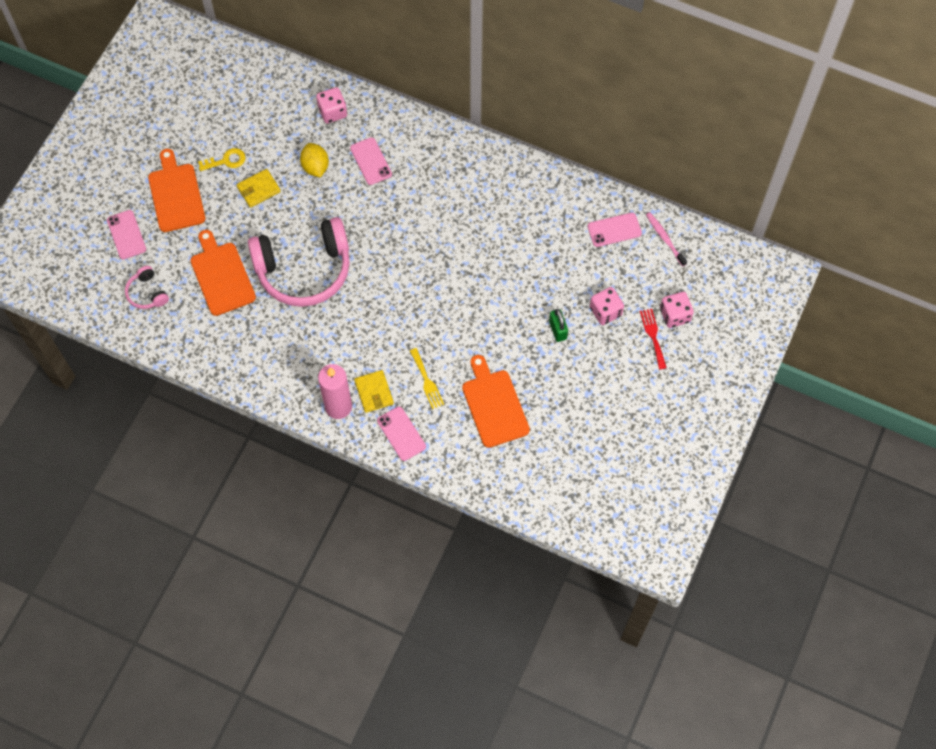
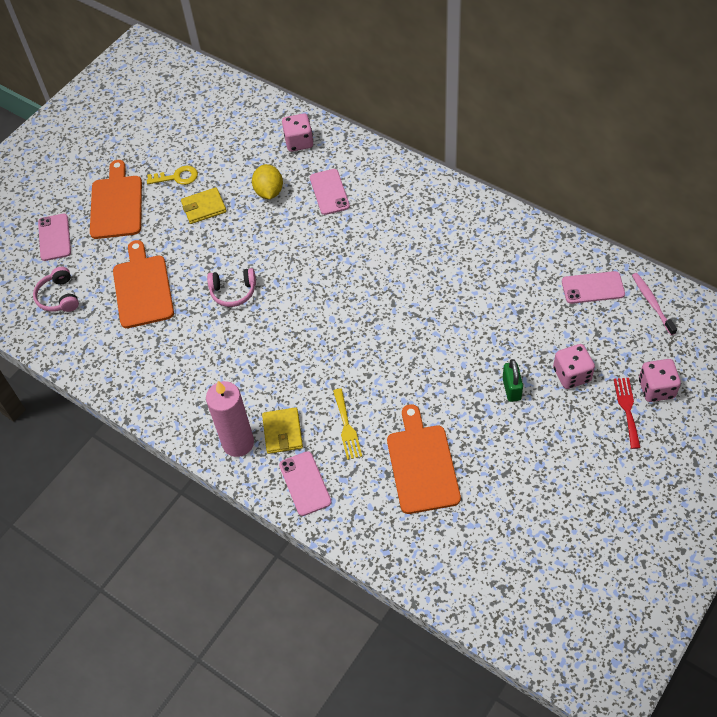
camera: 15 degrees right, 10 degrees down
(304, 270) = (233, 292): pink headphones -> pink headphones, size x0.43

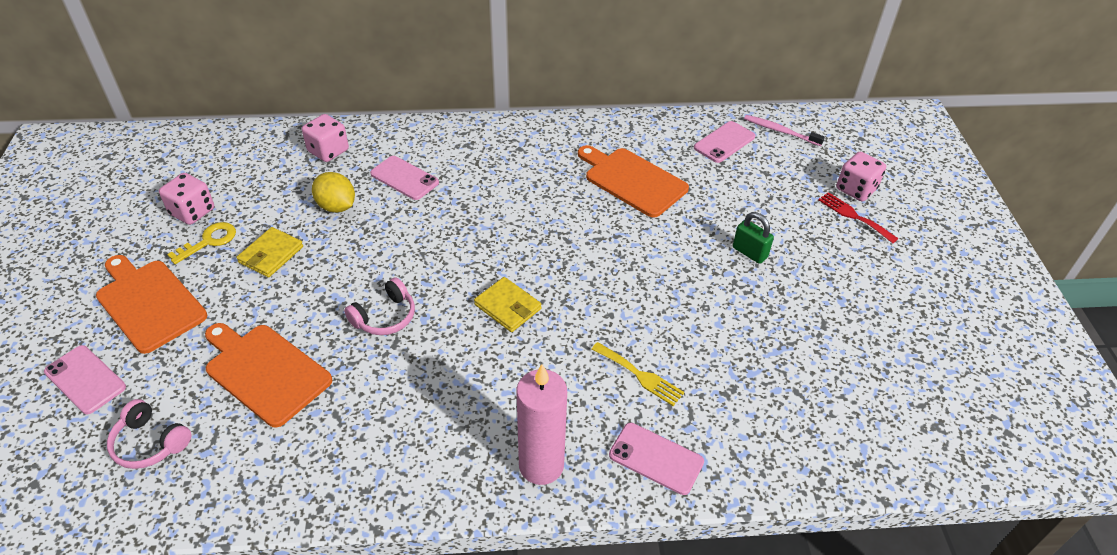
camera: 45 degrees left, 10 degrees down
(282, 432) = (579, 422): yellow wallet -> yellow wallet (508, 307)
(422, 465) = (747, 364): orange cutting board -> orange cutting board (632, 180)
(572, 375) = (783, 214): pink dice -> pink dice (192, 212)

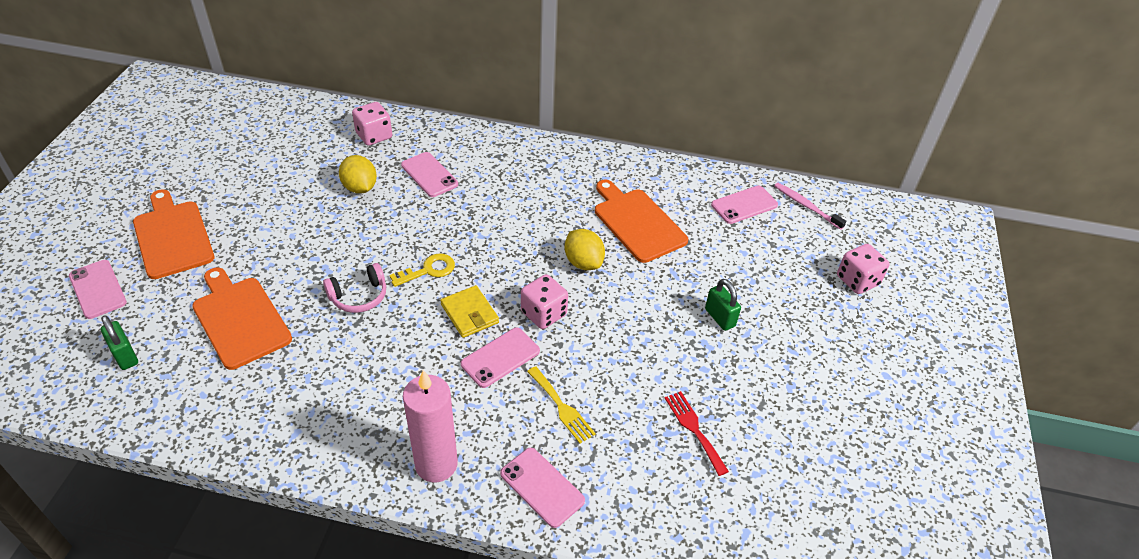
camera: 15 degrees right, 0 degrees up
(150, 443) = (125, 356): pink headphones -> green padlock
(192, 212) = (239, 165): pink dice -> pink dice (543, 313)
(209, 241) = (242, 194): yellow key -> yellow key (428, 270)
(271, 254) = (287, 218): yellow wallet -> none
(558, 342) = (500, 357): none -> pink phone
(598, 230) = (583, 262): none -> yellow lemon
(854, 216) = (842, 306): red fork -> red fork (694, 429)

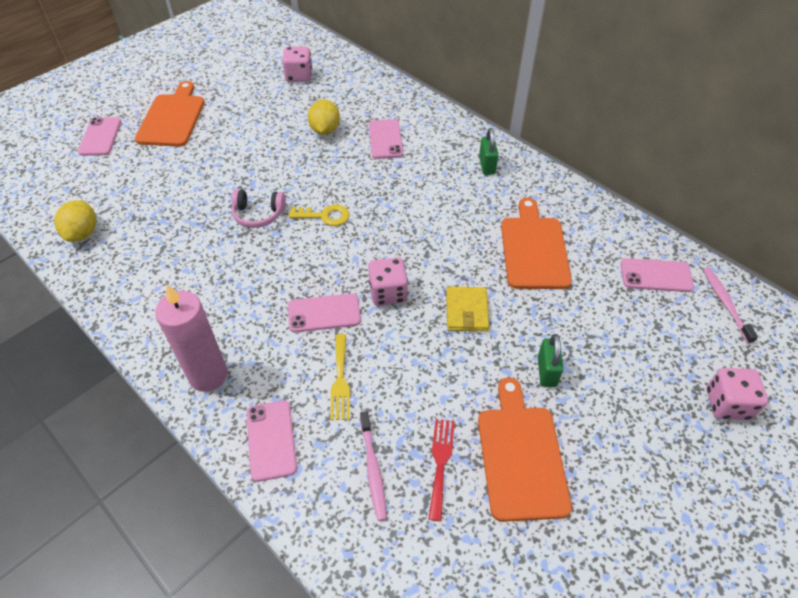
camera: 35 degrees right, 5 degrees up
(125, 356) = (79, 190): green padlock -> green padlock (487, 165)
(240, 319) = (167, 196): orange cutting board -> orange cutting board (521, 456)
(374, 136) = (367, 93): pink dice -> pink dice (299, 76)
(469, 314) = (328, 265): yellow wallet -> yellow wallet (466, 311)
(583, 262) = (456, 264): yellow lemon -> yellow lemon (83, 233)
(646, 463) = (373, 469): none -> pink toothbrush

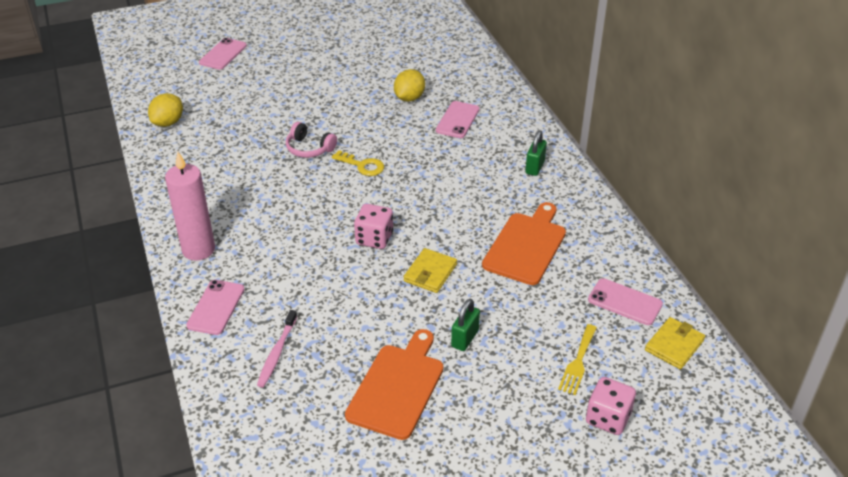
camera: 25 degrees right, 10 degrees down
(172, 118) = (288, 54): orange cutting board -> none
(299, 76) = (417, 47): pink dice -> none
(324, 313) = (313, 236): pink phone -> none
(340, 380) = (293, 287): yellow fork -> yellow fork (578, 362)
(440, 462) = (331, 368): red fork -> none
(725, 303) = (674, 345): pink toothbrush -> yellow wallet

